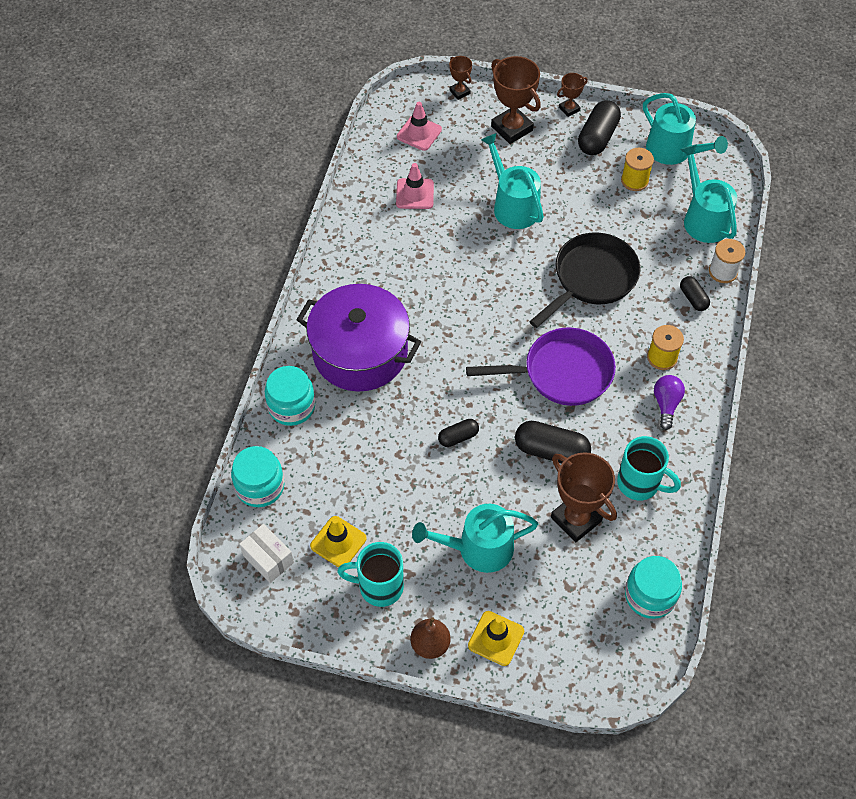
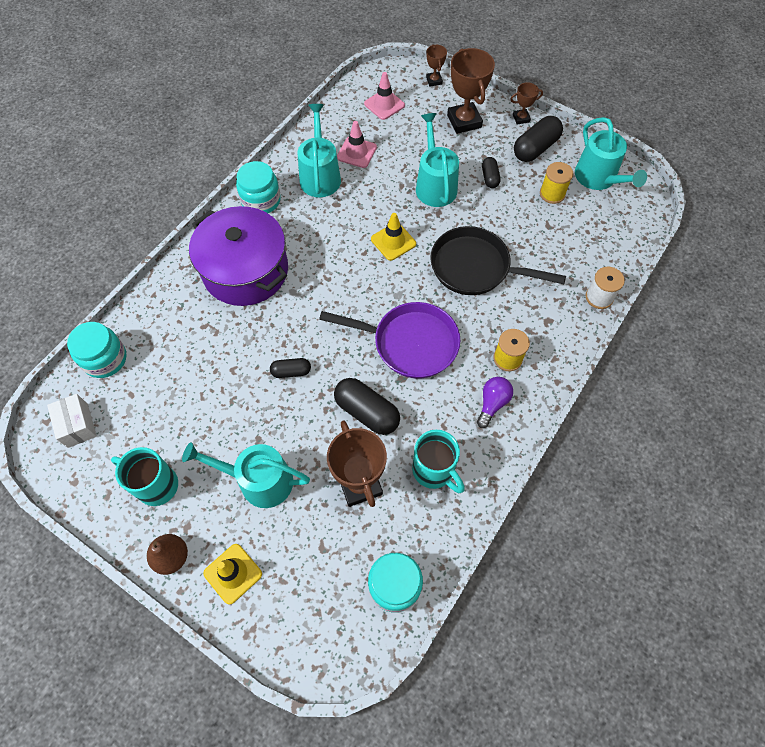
camera: 20 degrees right, 5 degrees up
(291, 406) = (166, 299): turquoise jar -> turquoise jar (261, 200)
(338, 542) = (142, 431): yellow traffic cone -> yellow traffic cone (393, 241)
(591, 278) = (475, 267): black pan -> black pan turned 135 degrees counterclockwise
(693, 298) = (560, 313): black capsule -> black capsule (489, 177)
(703, 219) = (601, 244): turquoise watering can -> turquoise watering can (320, 176)

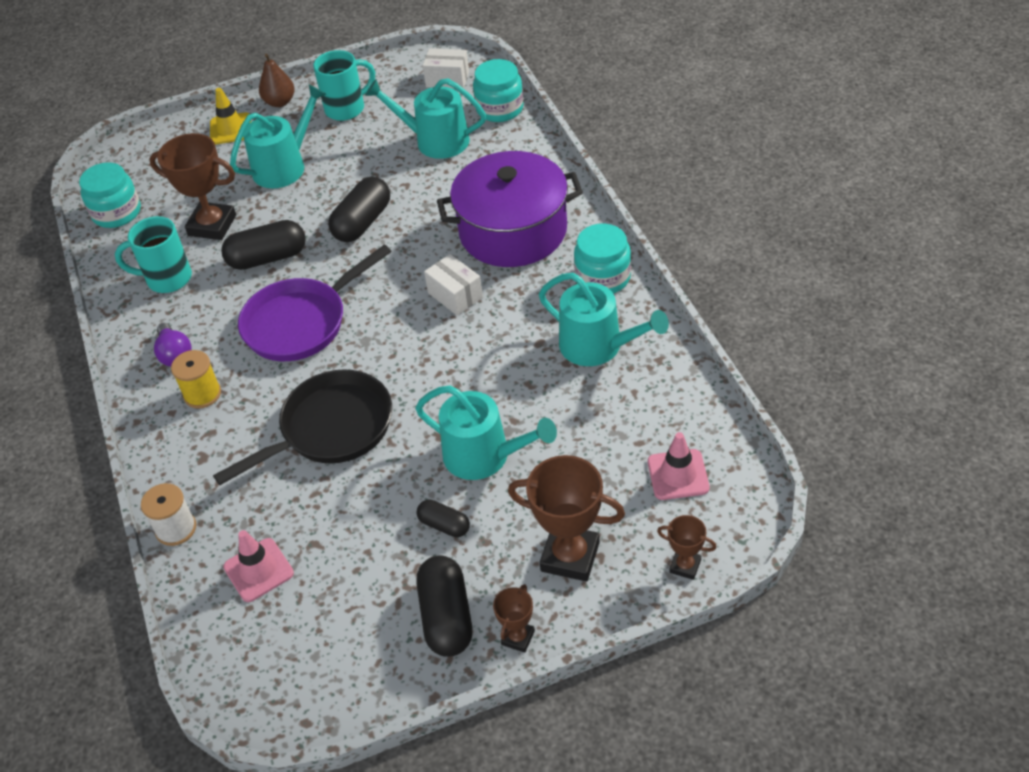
camera: 130 degrees right, 15 degrees down
(291, 372) = (362, 222): black capsule -> black capsule, size x1.76
(326, 269) = (455, 295): none -> white box
(356, 152) = (608, 400): pink traffic cone -> pink traffic cone (258, 570)
(393, 241) = (437, 370): yellow traffic cone -> none
(552, 194) = (355, 583): yellow spool -> none
(598, 178) = (328, 663): turquoise watering can -> turquoise watering can (435, 141)

